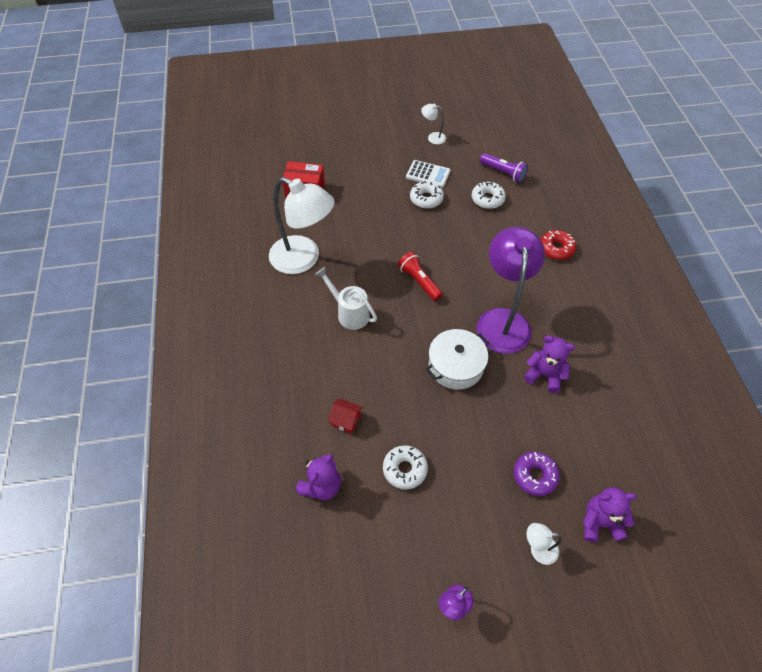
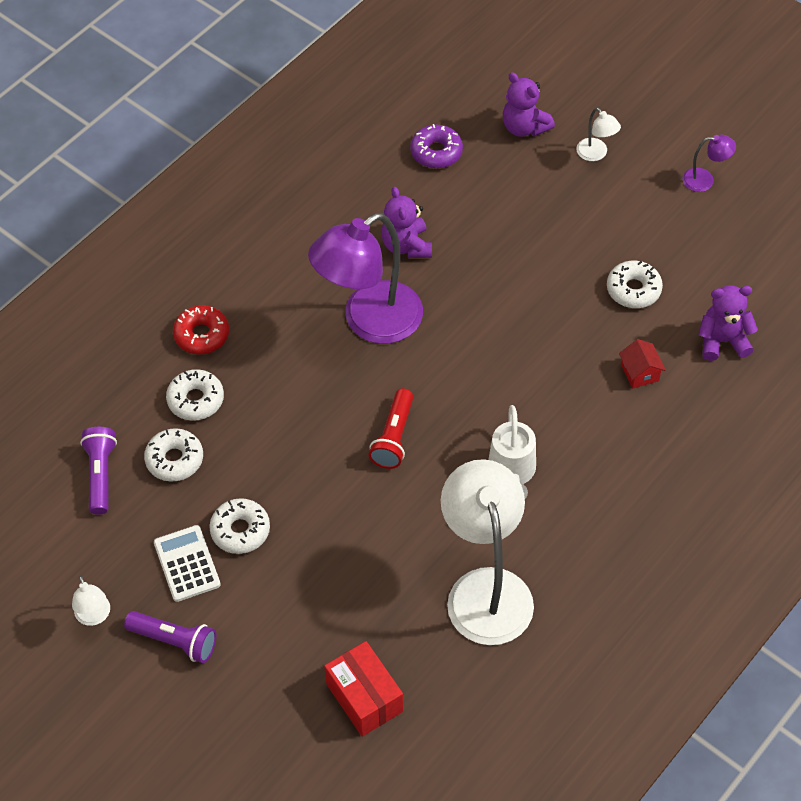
camera: 130 degrees left, 0 degrees up
(395, 152) = (174, 641): none -> purple flashlight
(456, 366) = (475, 325): white pot -> none
(516, 224) = (196, 400): none -> white donut
(535, 476) = (530, 192): purple donut -> purple donut (436, 152)

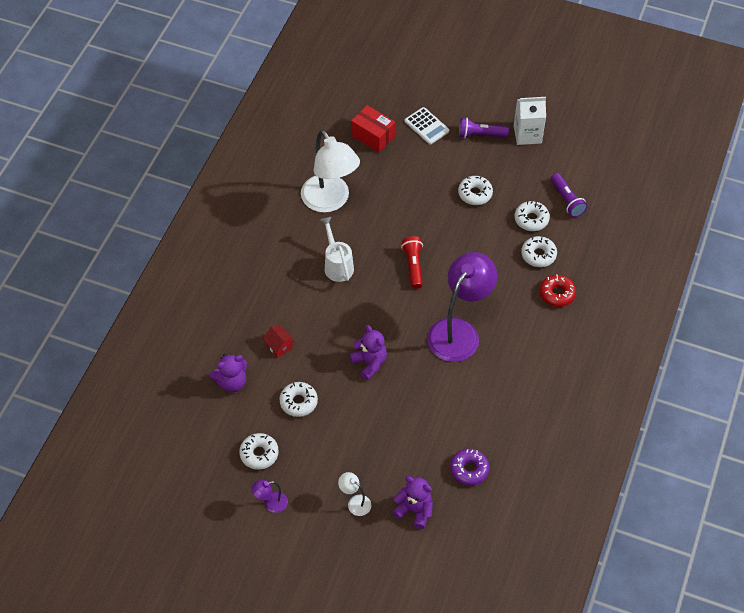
camera: 160 degrees right, 0 degrees up
(94, 616) = (527, 134): white lamp -> white carton
(187, 564) = (494, 170): white calculator -> white calculator (426, 126)
(406, 246) = (458, 390): purple teddy bear -> purple teddy bear (369, 363)
(706, 240) = (259, 454): none -> white donut

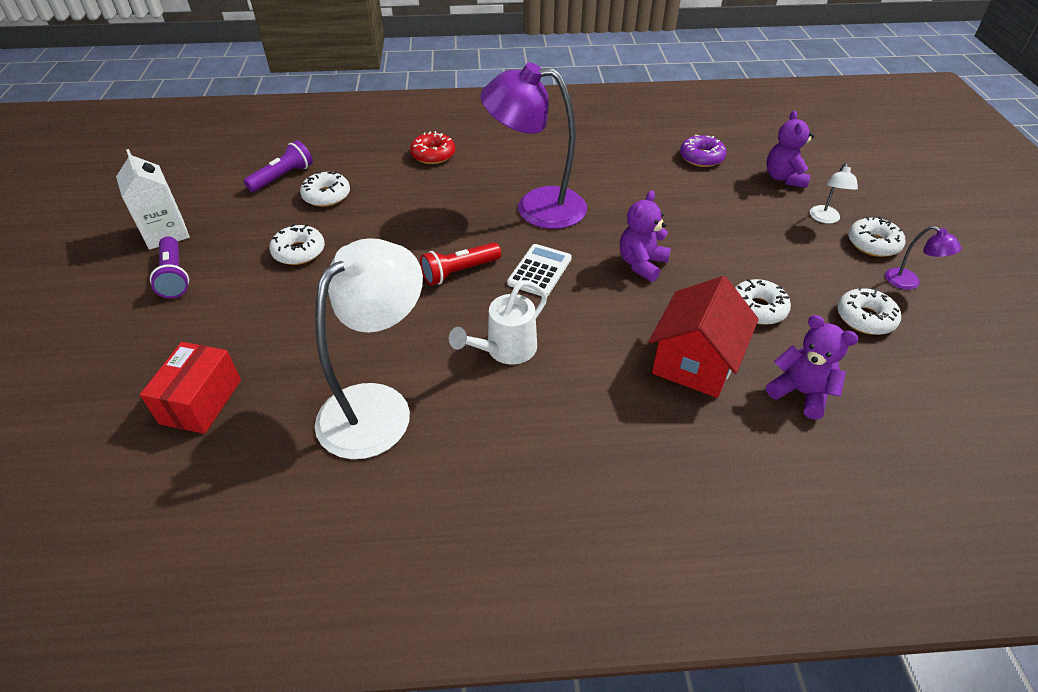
camera: 115 degrees left, 10 degrees down
(279, 346) = (695, 362): red house -> red house, size x2.11
(426, 126) = (163, 340): white calculator -> white calculator (539, 271)
(538, 255) = (382, 178): white donut -> white donut (873, 244)

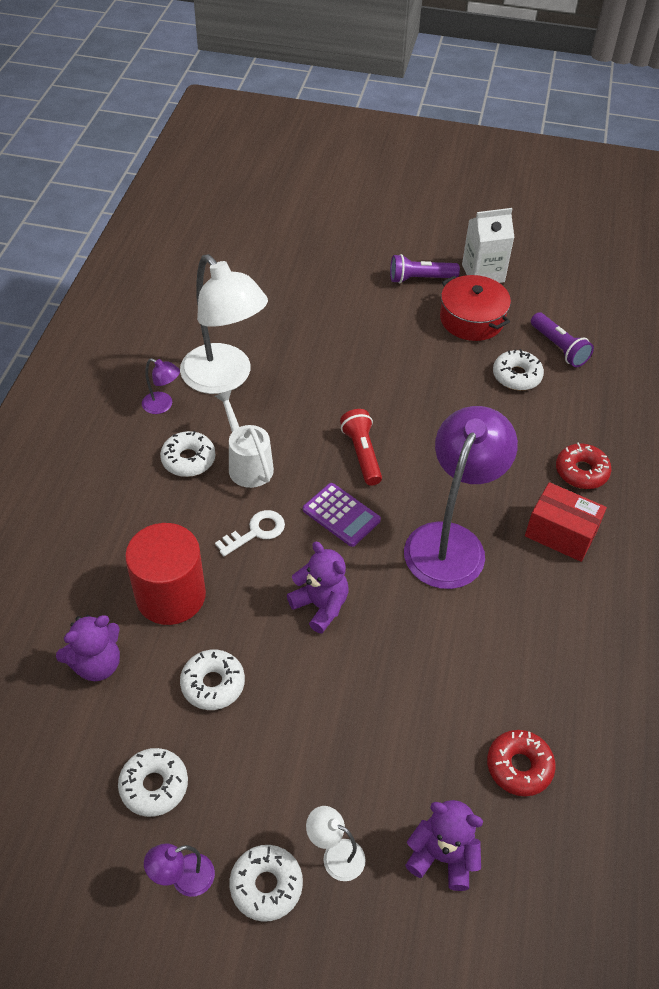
camera: 105 degrees right, 5 degrees up
(201, 401) = (273, 292): red box -> red box (560, 533)
(245, 231) = (472, 319): none -> red pot
(299, 251) = (430, 350): white donut -> white donut (188, 459)
(442, 455) = (163, 405): none -> purple lamp
(539, 271) = (341, 515): white calculator -> purple calculator
(588, 322) = (256, 532): none -> white key
(695, 362) = (170, 595): red house -> red cylinder
(701, 157) = (519, 766): purple donut -> red donut

